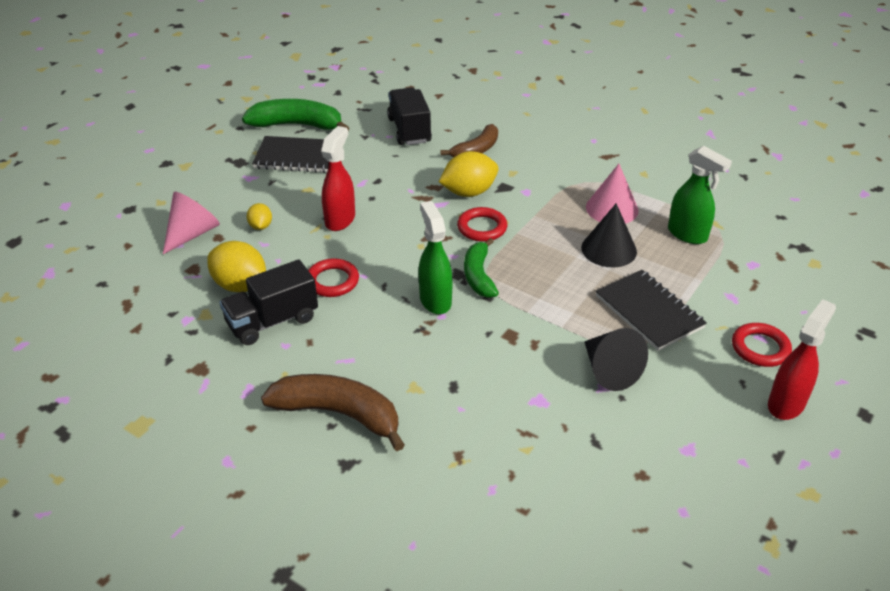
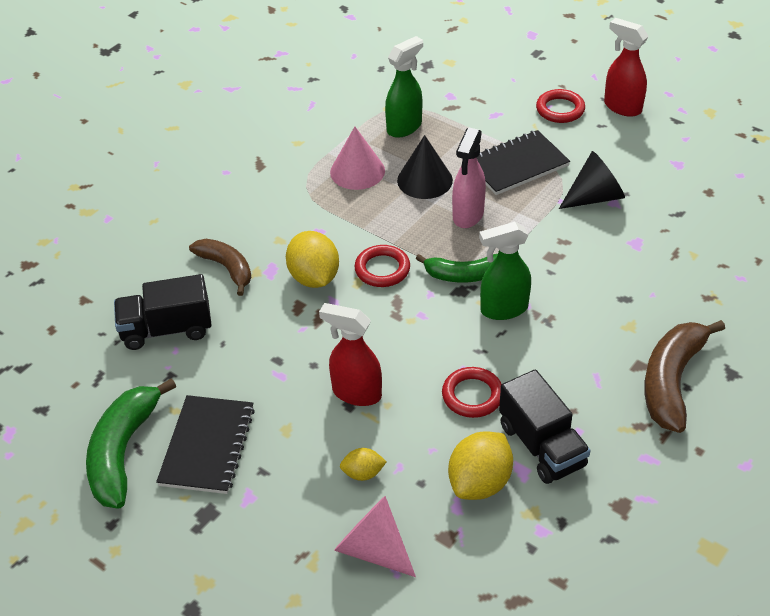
camera: 85 degrees left, 5 degrees up
(562, 277) = (468, 215): none -> pink spray bottle

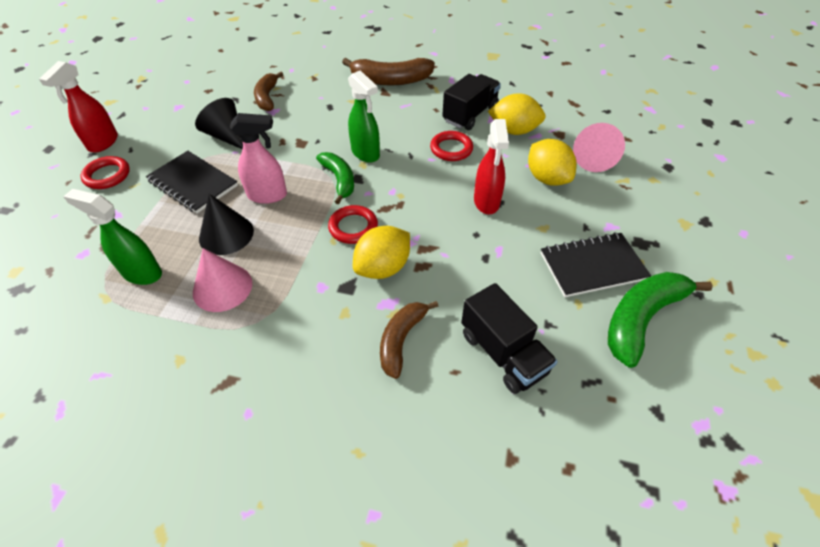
camera: 115 degrees left, 5 degrees up
(123, 452) = (641, 319): green banana -> green banana turned 150 degrees clockwise
(363, 473) = (547, 178): yellow lemon -> yellow lemon, size x1.86
(670, 242) = (267, 97): none -> brown banana

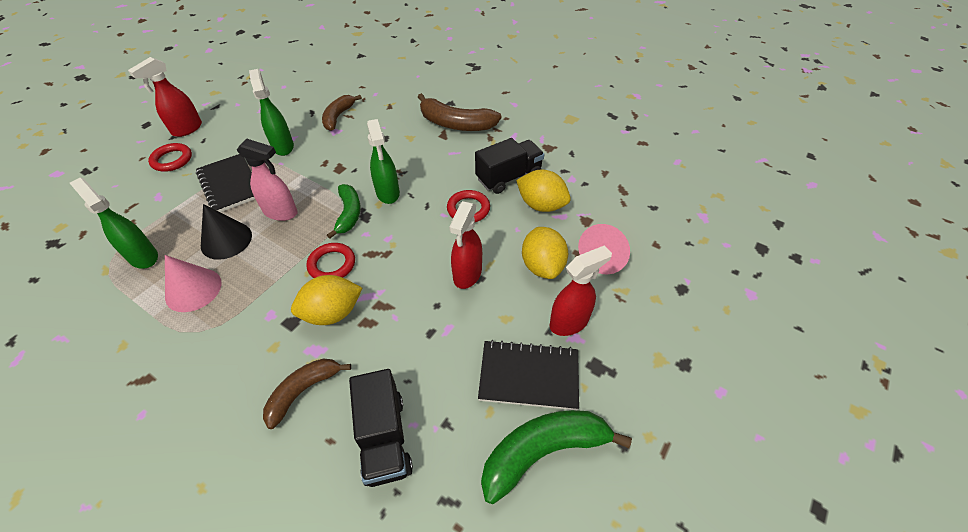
camera: 20 degrees right, 0 degrees up
(226, 136) = (283, 146): black cone -> green spray bottle
(598, 216) = (569, 322): none -> red spray bottle

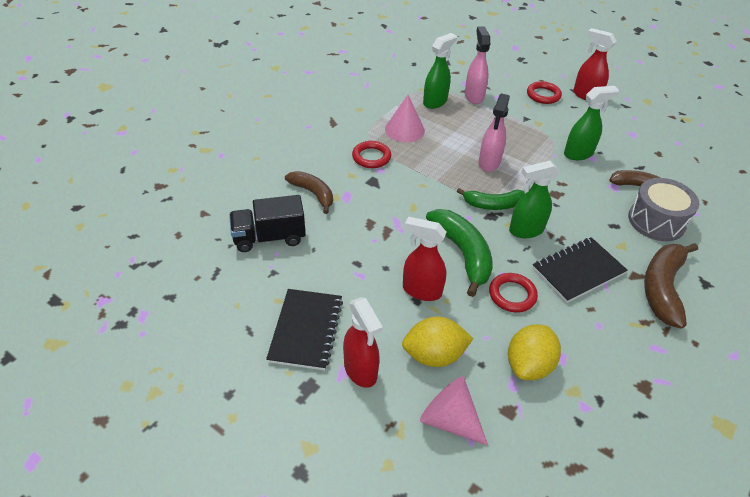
camera: 90 degrees right, 5 degrees down
(147, 218) = (474, 96): none -> pink spray bottle
(226, 240) = (454, 138): black cone -> none
(230, 184) = (519, 130): black notebook -> black notebook (578, 271)
(332, 264) = (431, 198): red ring -> red ring (371, 157)
(332, 313) = (380, 203): yellow lemon -> none
(382, 114) = (656, 221): none -> grey drum
(509, 177) = (572, 336): black truck -> none
(543, 452) = (237, 333): green banana -> green banana (462, 253)

